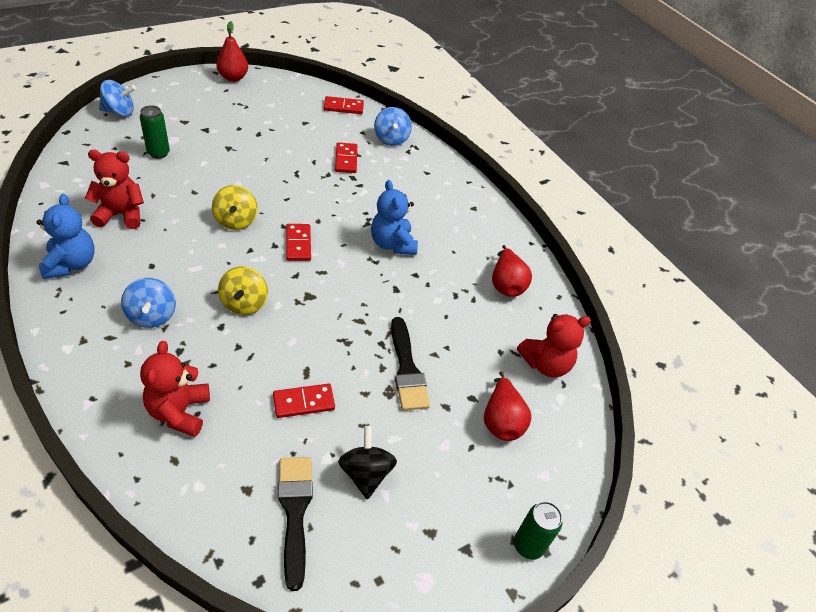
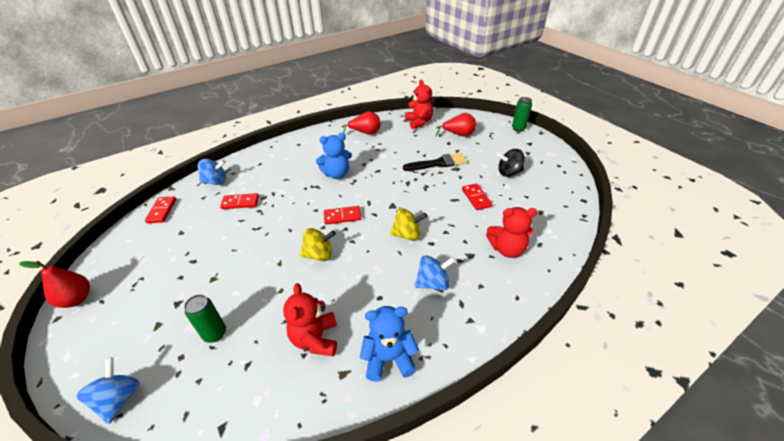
camera: 85 degrees left, 5 degrees down
(295, 512) = (542, 193): black brush -> none

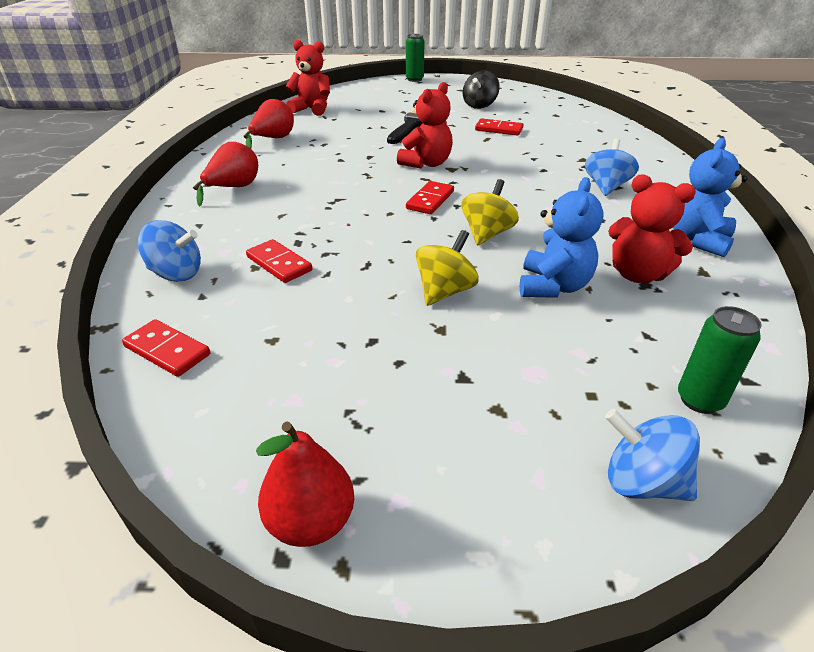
camera: 55 degrees left, 5 degrees down
(215, 334) = (567, 351): green can -> green can (699, 400)
(216, 182) = (176, 274): blue spinning top -> blue spinning top turned 75 degrees clockwise
(240, 202) = (279, 264): red domino -> red domino turned 75 degrees counterclockwise
(337, 174) = (333, 180): blue teddy bear -> blue teddy bear (553, 286)
(407, 235) = (515, 176): yellow spinning top -> yellow spinning top (445, 291)
(458, 135) = (375, 102): red pear -> red pear (233, 188)
(507, 249) = (592, 143): red teddy bear -> red teddy bear (426, 163)

